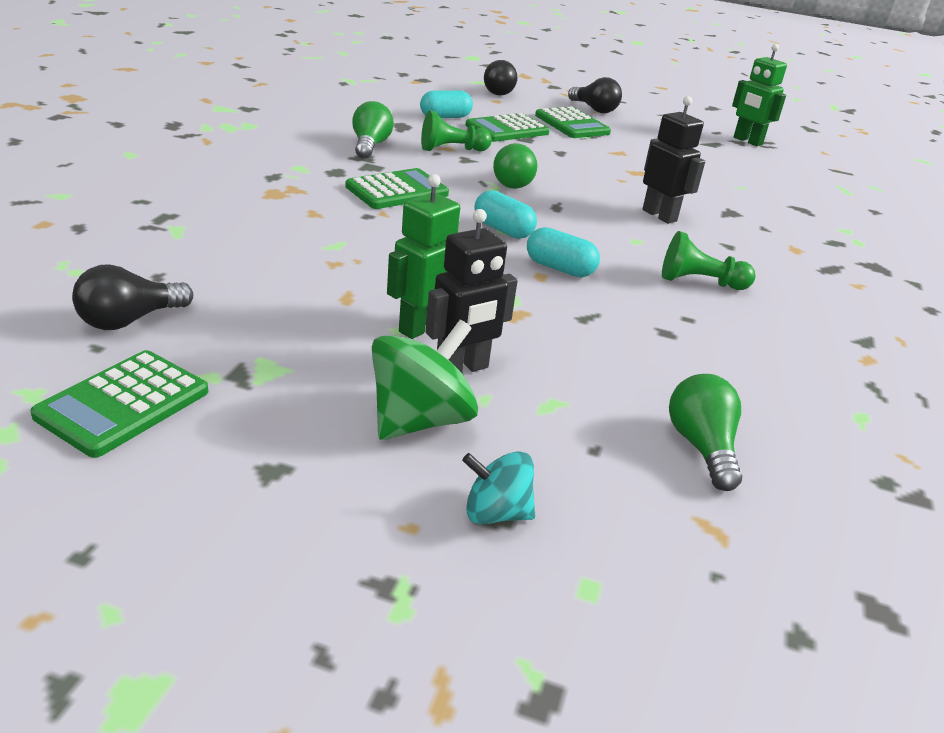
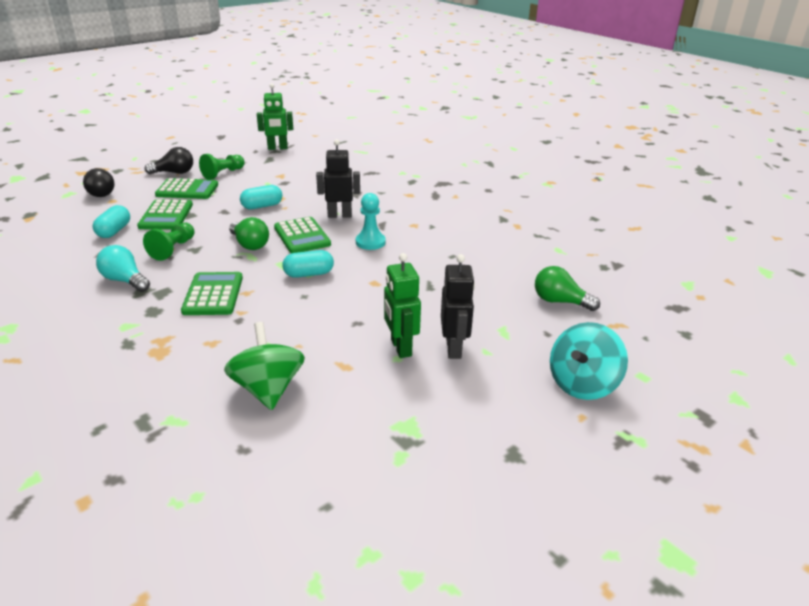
camera: 55 degrees left, 0 degrees up
(123, 404) = (409, 506): green calculator -> green calculator (302, 236)
(129, 320) = (300, 479): black light bulb -> none
(370, 146) = (125, 280): green light bulb -> turquoise light bulb
(420, 420) = (494, 381): green spinning top -> green spinning top (268, 389)
(496, 513) = (582, 384): turquoise spinning top -> turquoise spinning top, size x1.63
(559, 268) = (372, 273): turquoise capsule -> turquoise capsule (262, 206)
(629, 250) = (370, 242): none -> turquoise pawn
(699, 282) = (420, 236): green pawn -> green pawn (223, 174)

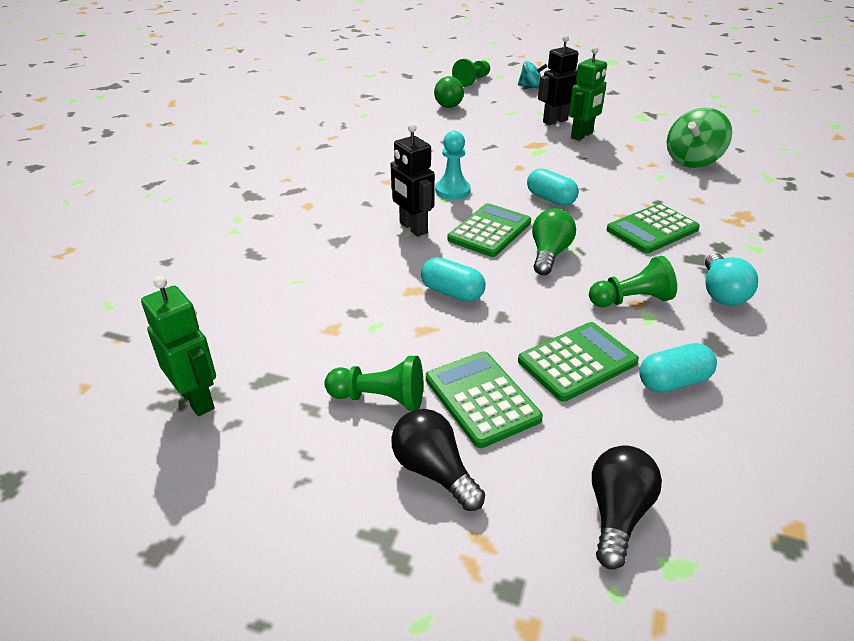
camera: 120 degrees left, 5 degrees up
(582, 384) = (530, 87): turquoise spinning top -> turquoise spinning top, size x0.61
(631, 345) = (472, 81): none -> green pawn

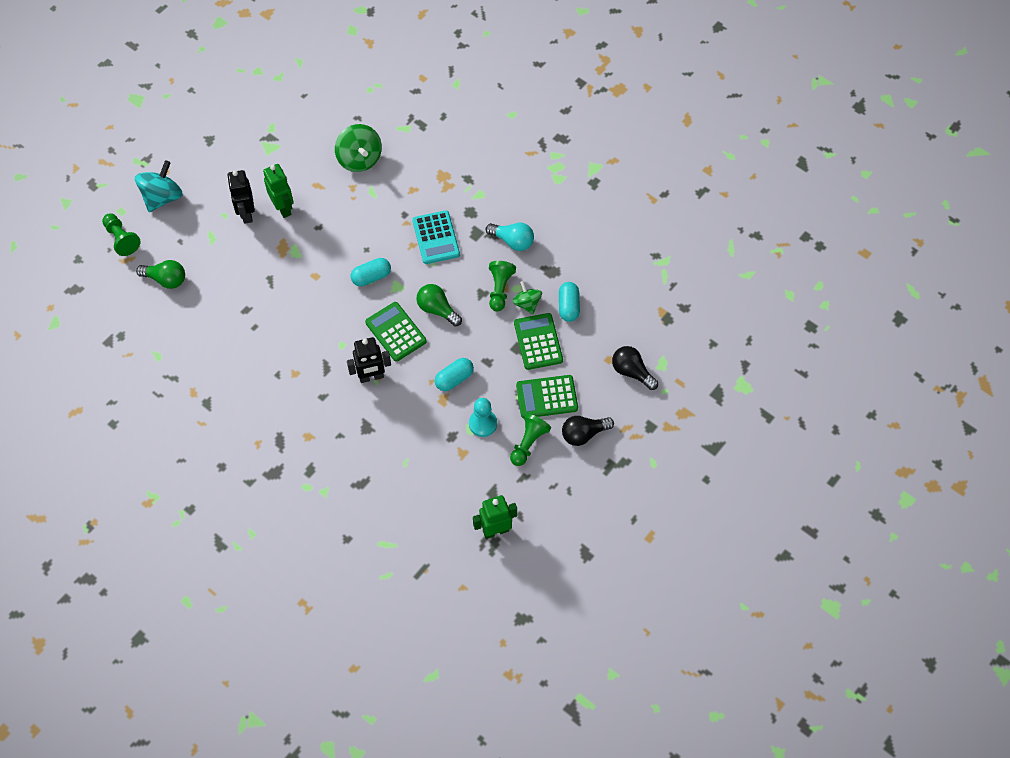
camera: 70 degrees left, 25 degrees up
(452, 191) = (331, 334): turquoise pawn -> turquoise pawn (483, 424)
(530, 87) = (162, 197): turquoise spinning top -> turquoise spinning top, size x1.63
(634, 332) = (527, 303): none -> green spinning top
(652, 229) = (436, 238): green calculator -> turquoise calculator

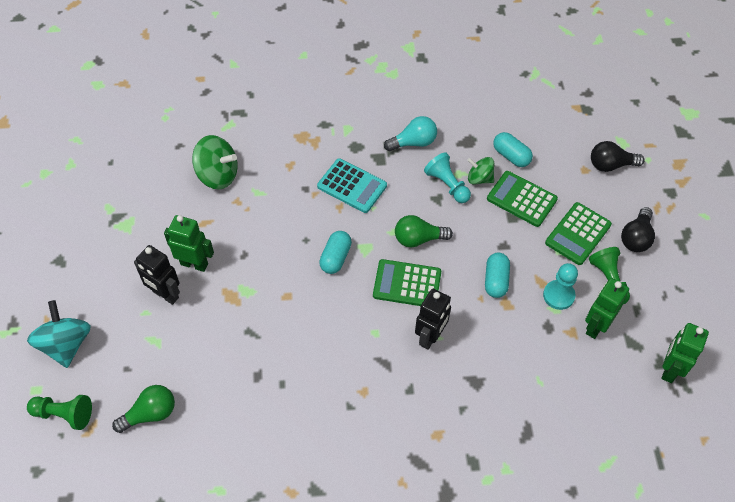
camera: 45 degrees left, 5 degrees down
(482, 463) = (596, 326): none -> green robot
(500, 289) = (447, 184): green pawn -> turquoise pawn

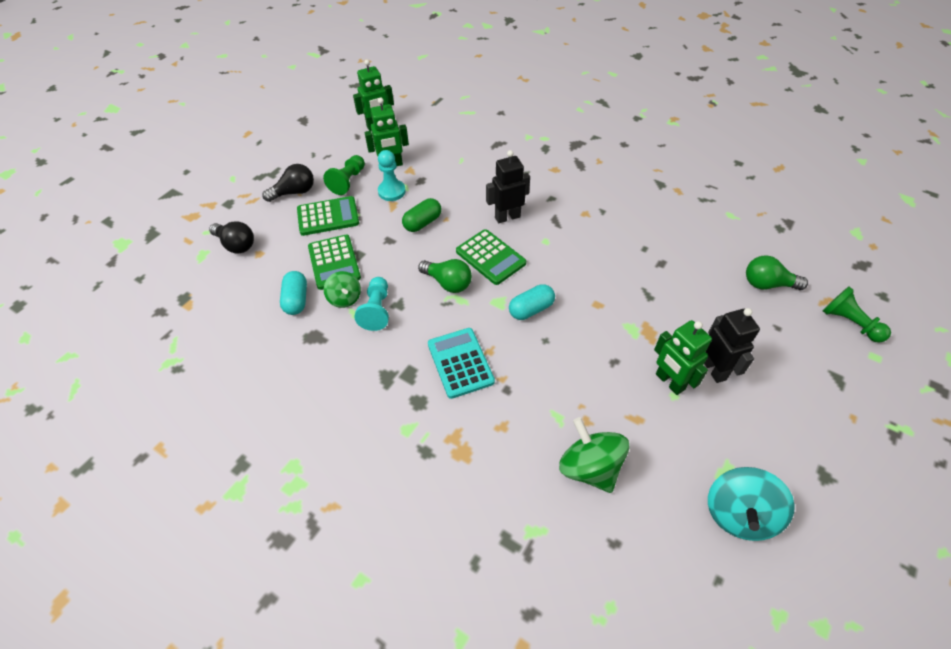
camera: 140 degrees left, 5 degrees down
(66, 344) = (835, 380): turquoise spinning top -> turquoise spinning top (739, 513)
(413, 142) = (361, 368): turquoise light bulb -> none
(496, 280) = (422, 223): turquoise capsule -> green capsule

